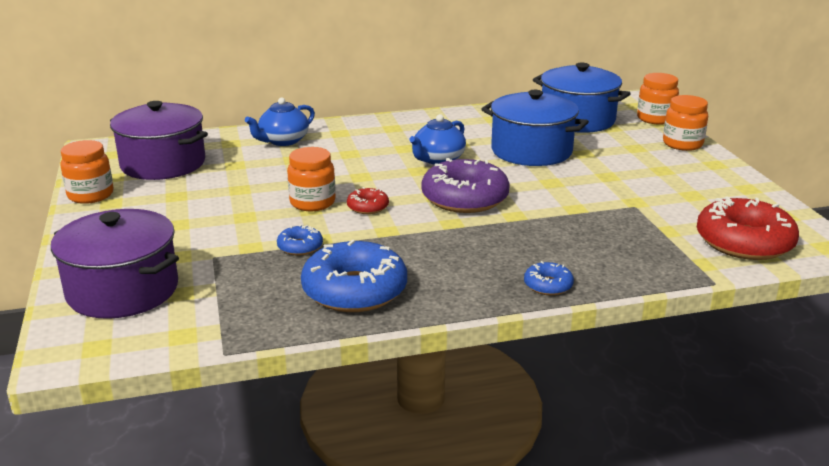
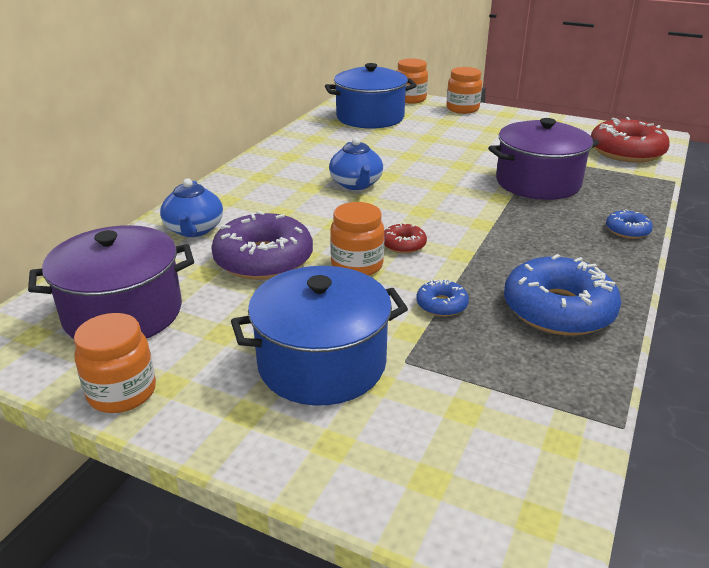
camera: 50 degrees left, 5 degrees up
(123, 290) = (415, 451): purple pot -> purple pot (538, 182)
(465, 198) = (444, 202): purple donut -> purple donut (263, 259)
(531, 151) = (397, 150): blue pot -> blue pot (322, 363)

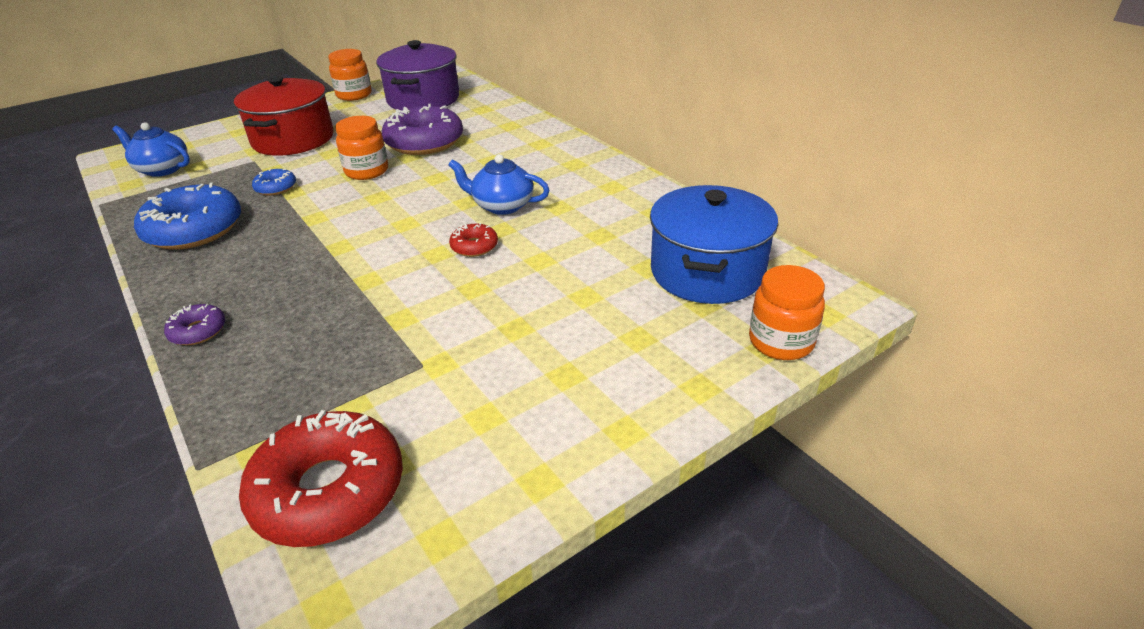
camera: 120 degrees right, 5 degrees up
(194, 230) = (501, 126): blue teapot -> blue teapot (162, 169)
(322, 363) = (293, 139): blue pot -> red pot
(403, 245) = (365, 197): red donut -> red donut (474, 246)
(462, 109) = (689, 384): orange jar -> none
(538, 182) = (362, 325): purple pot -> none
(627, 230) = (198, 331): blue donut -> purple donut

